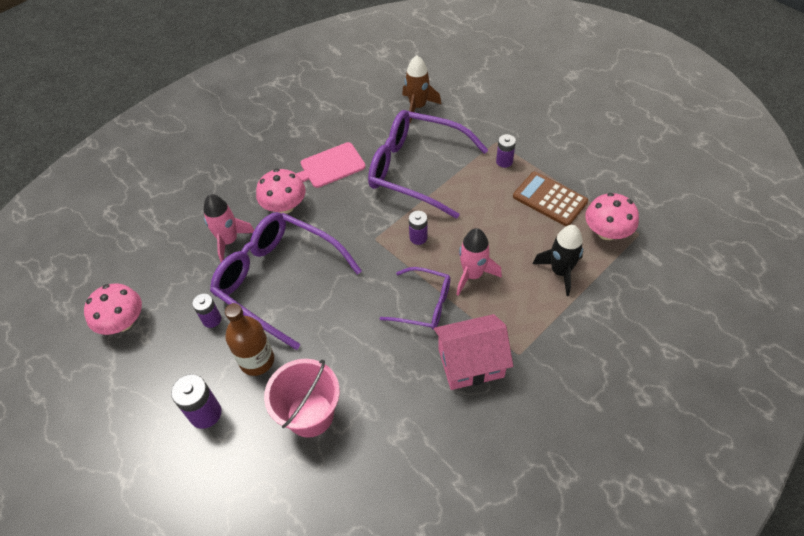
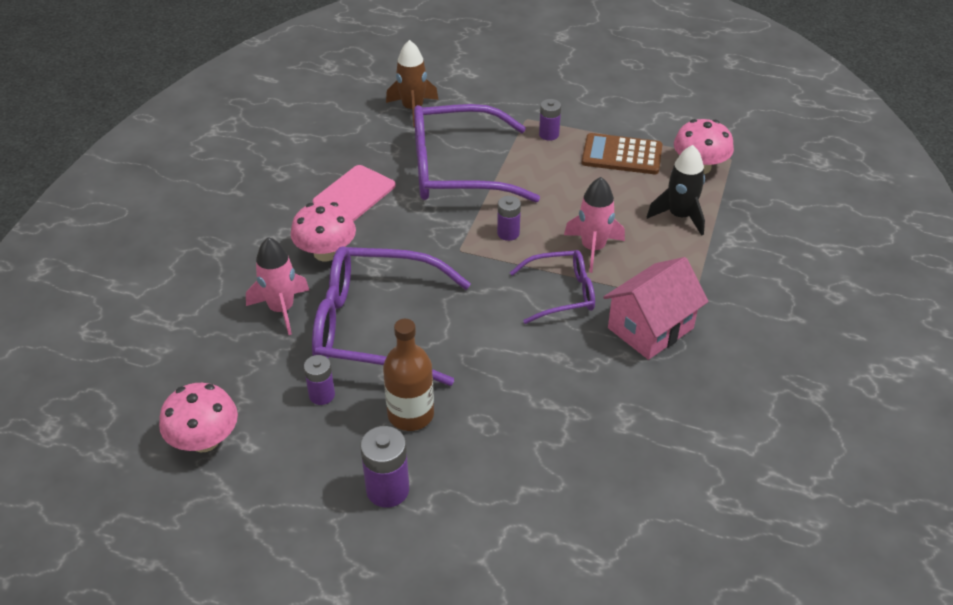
camera: 30 degrees left, 10 degrees down
(310, 414) = (514, 441): pink bucket -> none

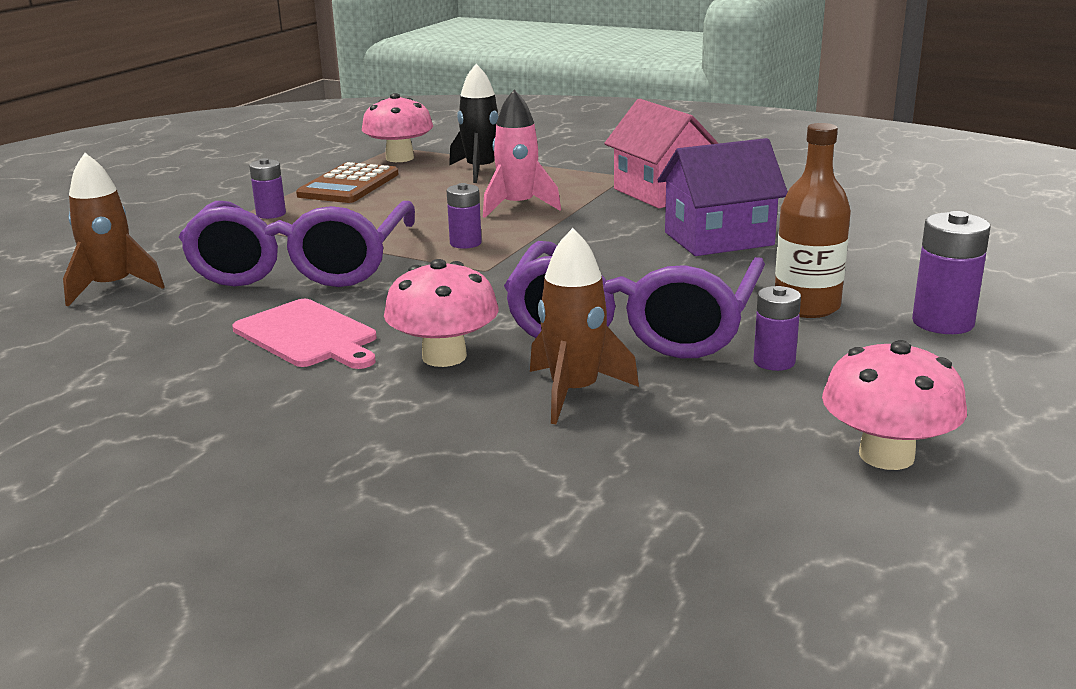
camera: 80 degrees left, 20 degrees down
(281, 309) = (574, 392): pink rocket -> brown rocket
(541, 366) = (718, 239): none -> purple house
(562, 293) = (593, 224): purple glasses -> none

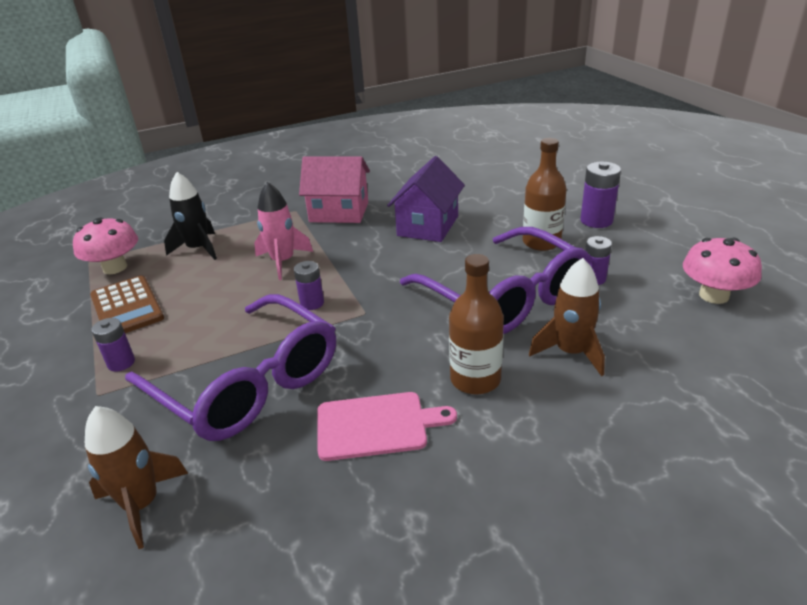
camera: 50 degrees left, 10 degrees up
(444, 356) = (475, 379): pink mushroom -> brown bottle

